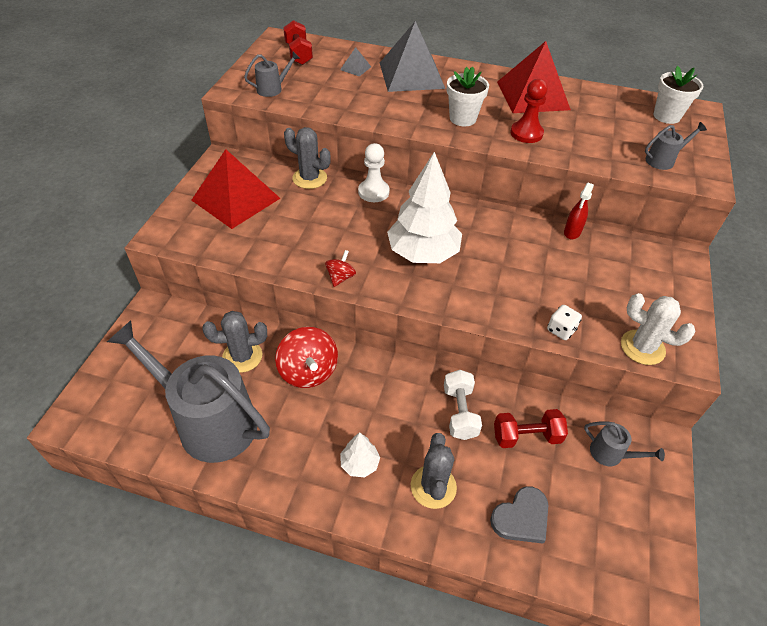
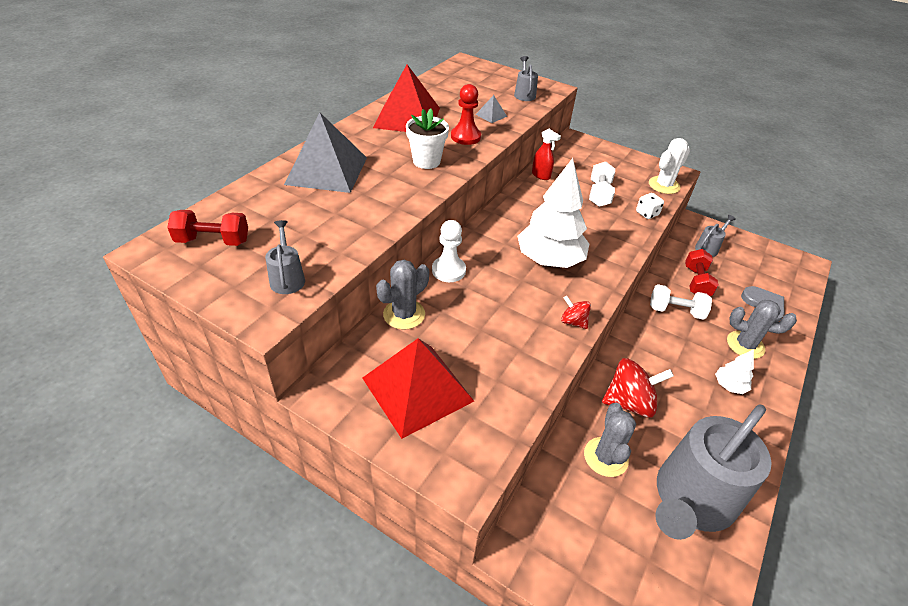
camera: 75 degrees left, 5 degrees down
(355, 68) = (284, 203): grey pyramid -> grey pyramid (491, 115)
(571, 284) = (599, 194): none -> white dumbbell
(666, 116) = (468, 75): white flower pot -> none

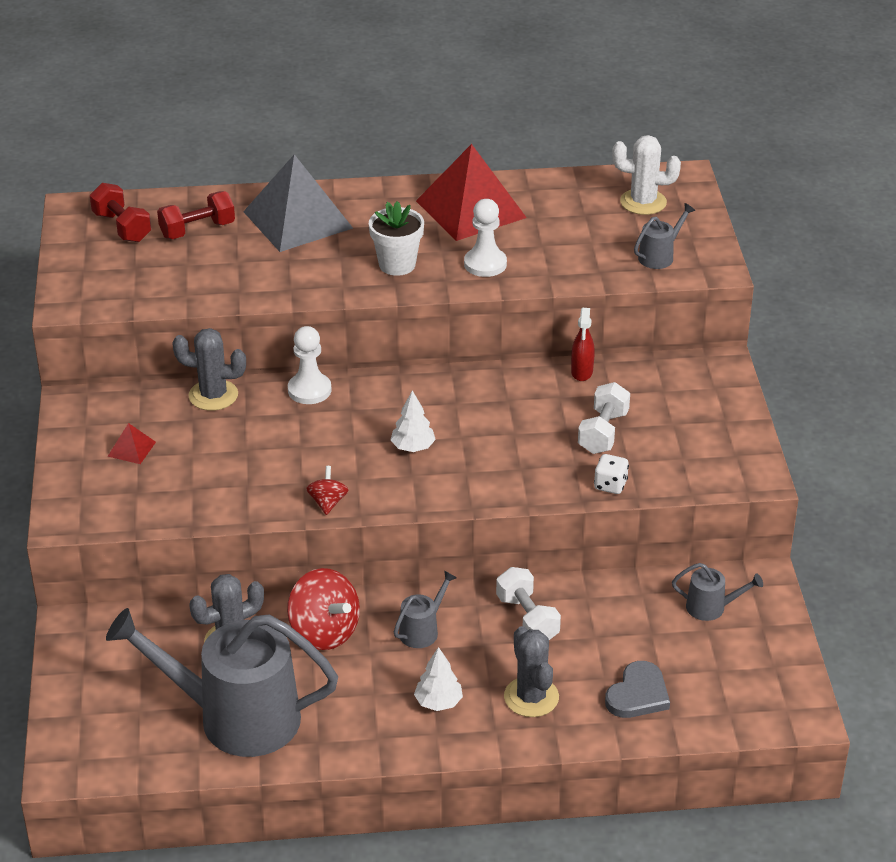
camera: 55 degrees right, 5 degrees down
(287, 278) = (122, 288): grey watering can -> grey watering can (422, 630)
(417, 389) = (131, 449): red pyramid -> red pyramid, size x0.41
(465, 137) = (485, 264): red pawn -> white pawn
(491, 115) = (564, 257): grey pyramid -> none
(549, 260) = (413, 447): white tree -> white tree, size x0.46
(599, 194) = (603, 432): white dumbbell -> white dumbbell turned 45 degrees counterclockwise
(664, 185) = (704, 477): white cactus -> white cactus (643, 202)
(696, 282) = (612, 619): red dumbbell -> red dumbbell (197, 230)

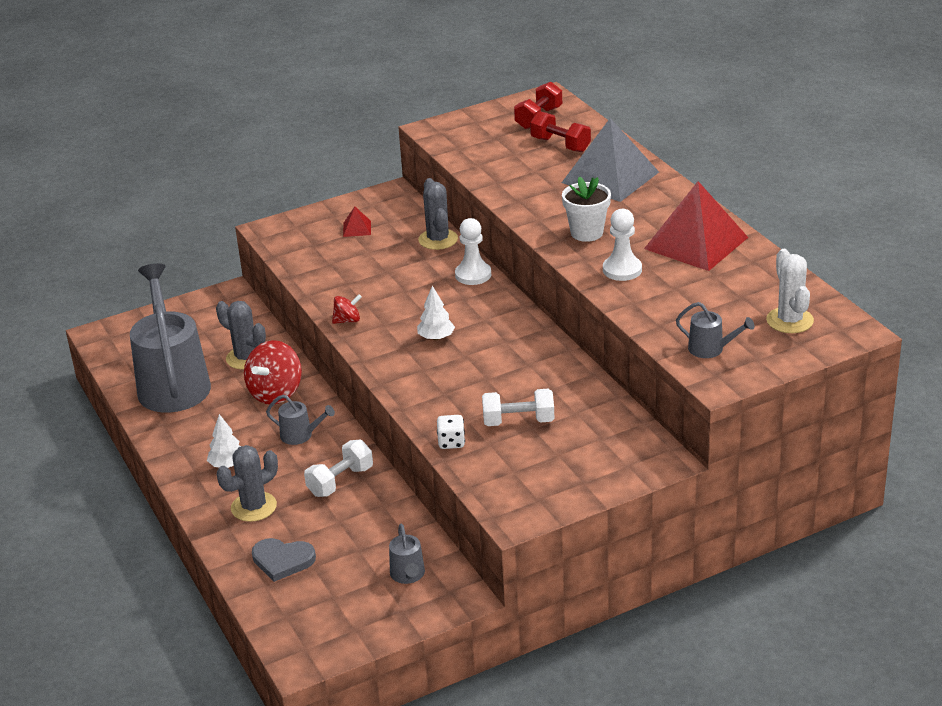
camera: 70 degrees right, 5 degrees down
(582, 372) = (593, 390): red spray bottle -> none

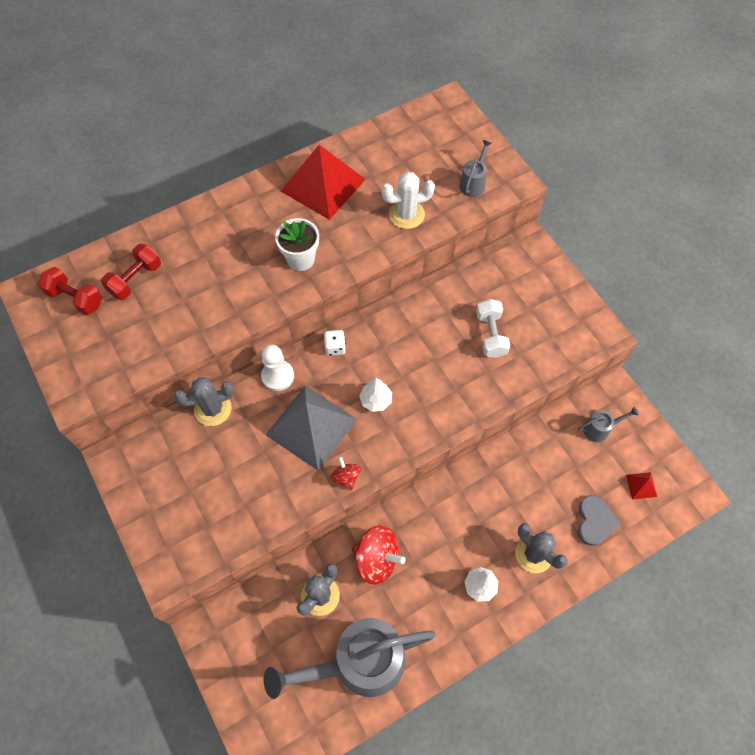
camera: 95 degrees left, 30 degrees up
(300, 435) = (438, 528): grey watering can -> none
(340, 481) = (497, 488): white dumbbell -> none
(357, 228) = (181, 486): red pyramid -> red pyramid (641, 485)
(451, 442) = (520, 380): white dice -> white dice (335, 347)
(610, 177) = (205, 241): grey pyramid -> grey pyramid (311, 426)
(622, 270) = (361, 235): white pawn -> none
(789, 320) = (435, 136): white cactus -> white cactus (406, 214)

